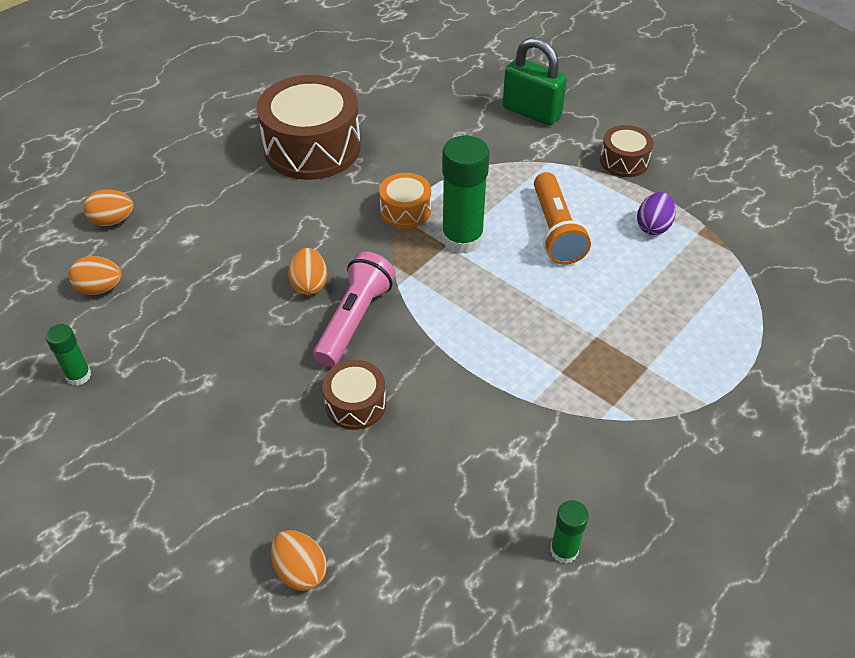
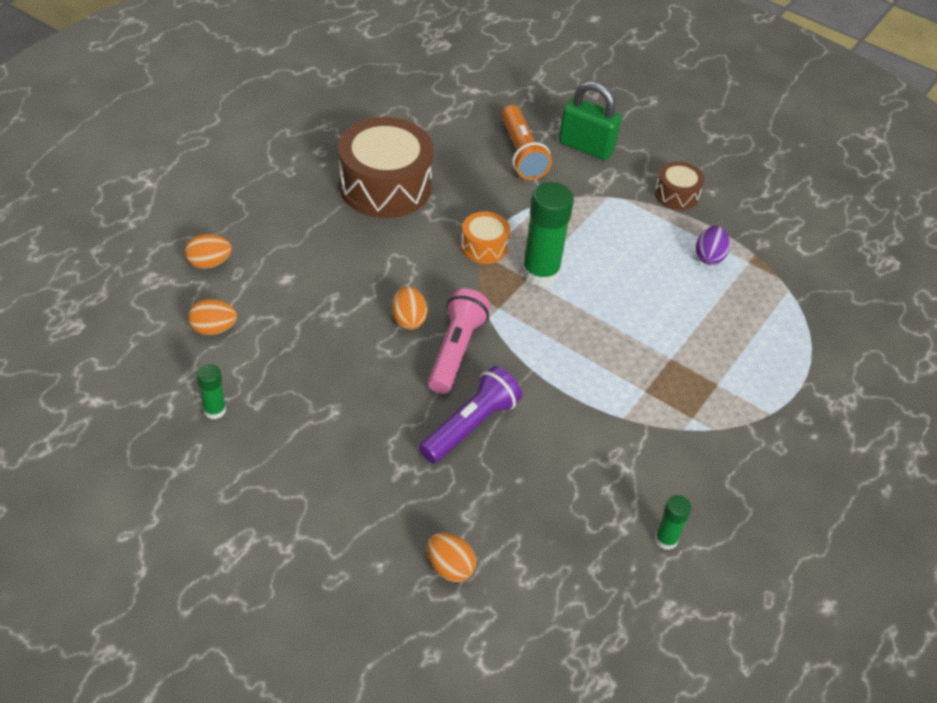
camera: 10 degrees left, 0 degrees up
(355, 404) = (470, 426): brown drum -> purple flashlight
(555, 230) = (623, 262): orange flashlight -> orange flashlight (521, 153)

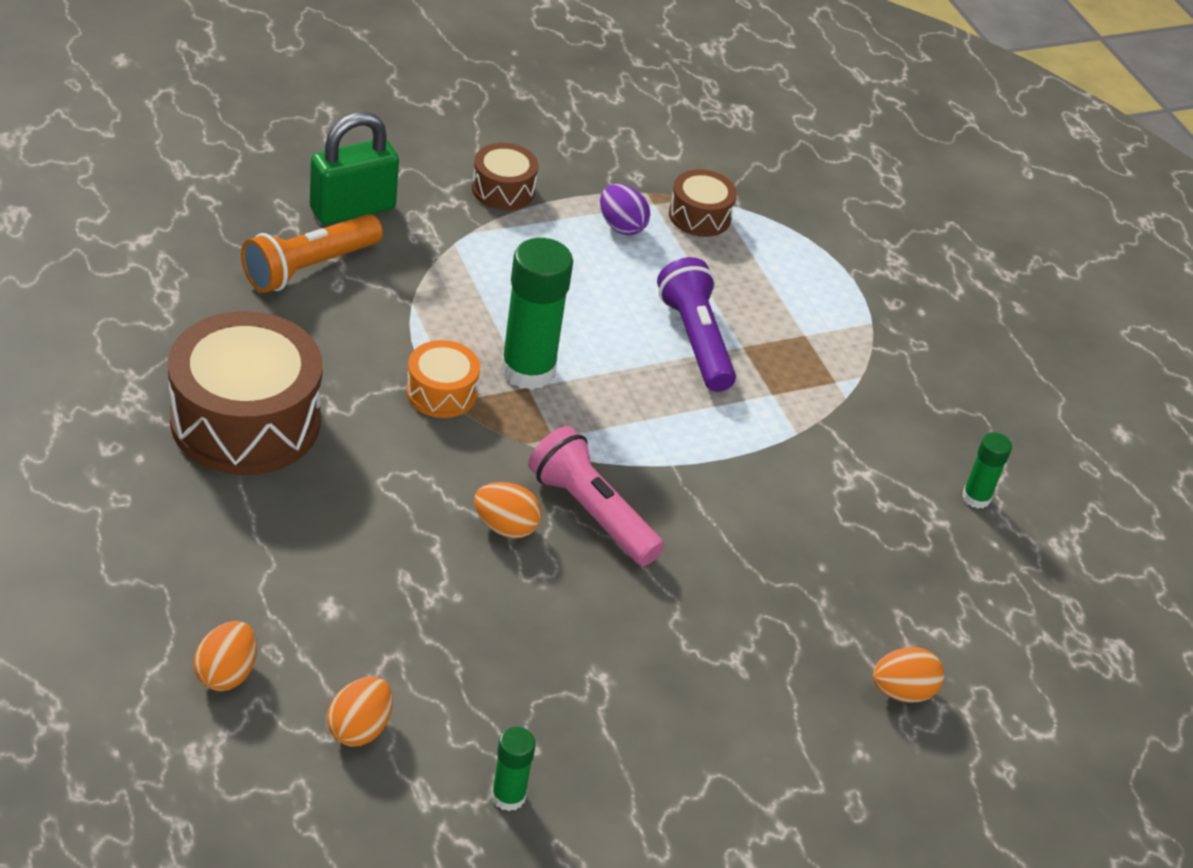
camera: 60 degrees left, 5 degrees down
(470, 426) = (716, 564): purple flashlight -> purple flashlight (695, 340)
(521, 153) = (309, 267): orange flashlight -> orange flashlight turned 120 degrees clockwise
(764, 287) = (699, 216): none -> brown drum

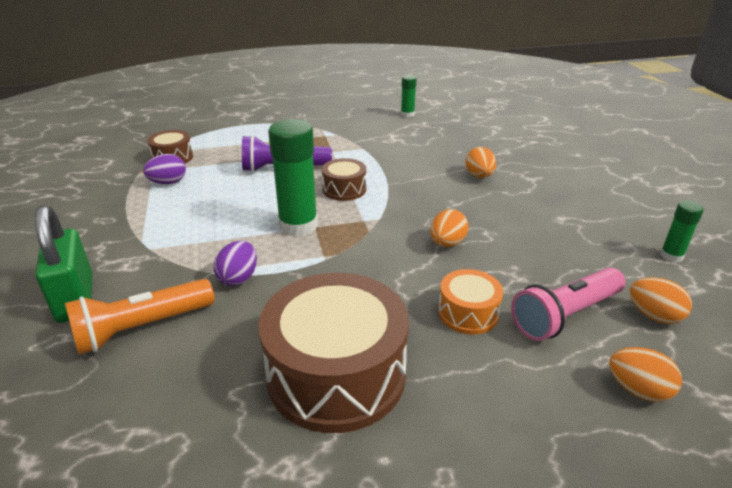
camera: 75 degrees left, 10 degrees down
(309, 267) = (142, 328): orange flashlight -> orange flashlight turned 90 degrees clockwise
(402, 328) = (238, 278): none -> purple egg
(441, 392) = (315, 263): orange drum -> orange drum (468, 313)
(503, 189) = (100, 223): brown drum -> brown drum (344, 189)
(591, 512) = (430, 211): pink flashlight -> pink flashlight (565, 315)
(902, 692) = (535, 141): orange egg -> orange egg (479, 176)

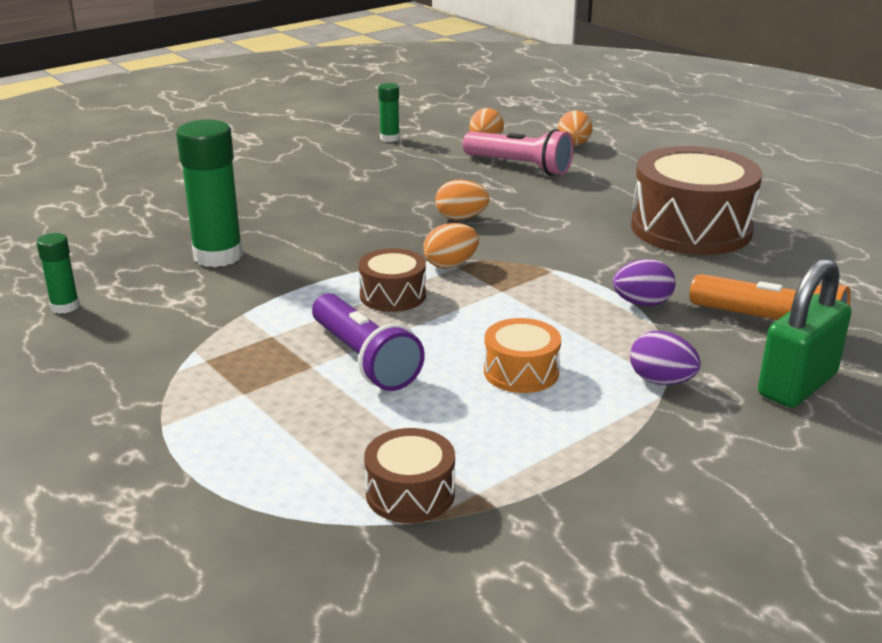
camera: 115 degrees left, 5 degrees down
(168, 182) = (502, 450): purple egg -> purple egg (661, 381)
(298, 225) = (510, 301): green glue stick -> green glue stick (218, 256)
(468, 313) = (559, 196): orange drum -> orange drum (521, 372)
(479, 176) = (286, 223): orange egg -> orange egg (450, 265)

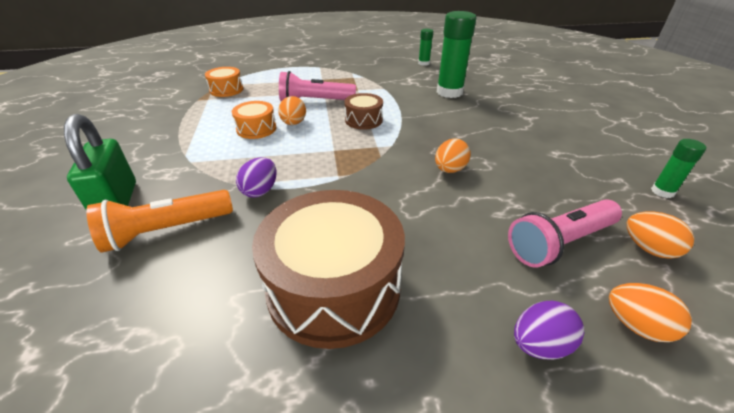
camera: 120 degrees right, 10 degrees up
(364, 359) = (315, 101): purple flashlight -> pink flashlight
(410, 493) = (226, 90): brown drum -> orange drum
(450, 265) = (381, 144): orange egg -> orange egg (293, 123)
(661, 381) = (193, 160): purple egg -> purple egg (539, 344)

